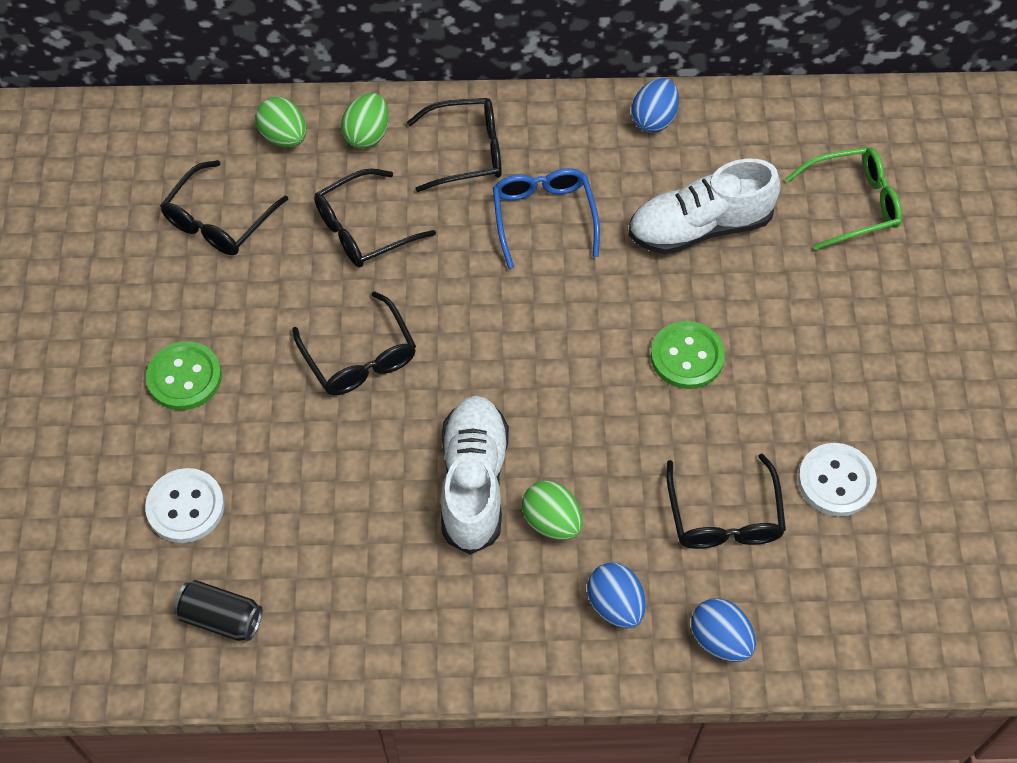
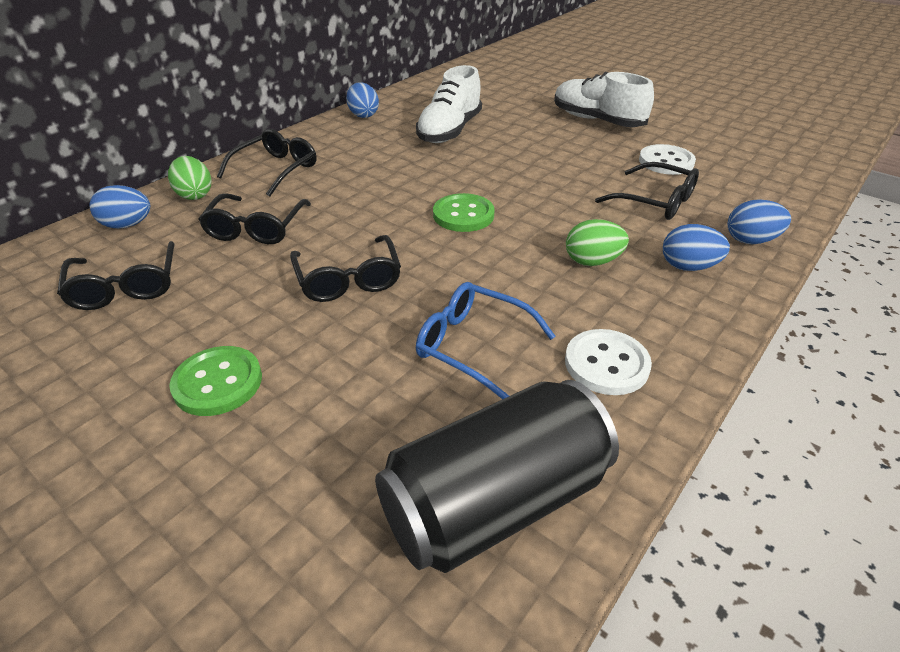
camera: 50 degrees left, 20 degrees down
(185, 507) = (342, 458): white button -> white button (606, 364)
(221, 618) = (494, 502): black can -> black can, size x2.07
(284, 137) = (127, 225): green egg -> blue egg
(359, 356) = (348, 279): black glasses -> black glasses turned 60 degrees clockwise
(474, 482) = (522, 279): white shoe -> white shoe (597, 120)
(544, 218) = (365, 167): blue glasses -> blue glasses (474, 346)
(687, 356) = (527, 167): green button -> green button (463, 215)
(852, 204) = (498, 95): green glasses -> none

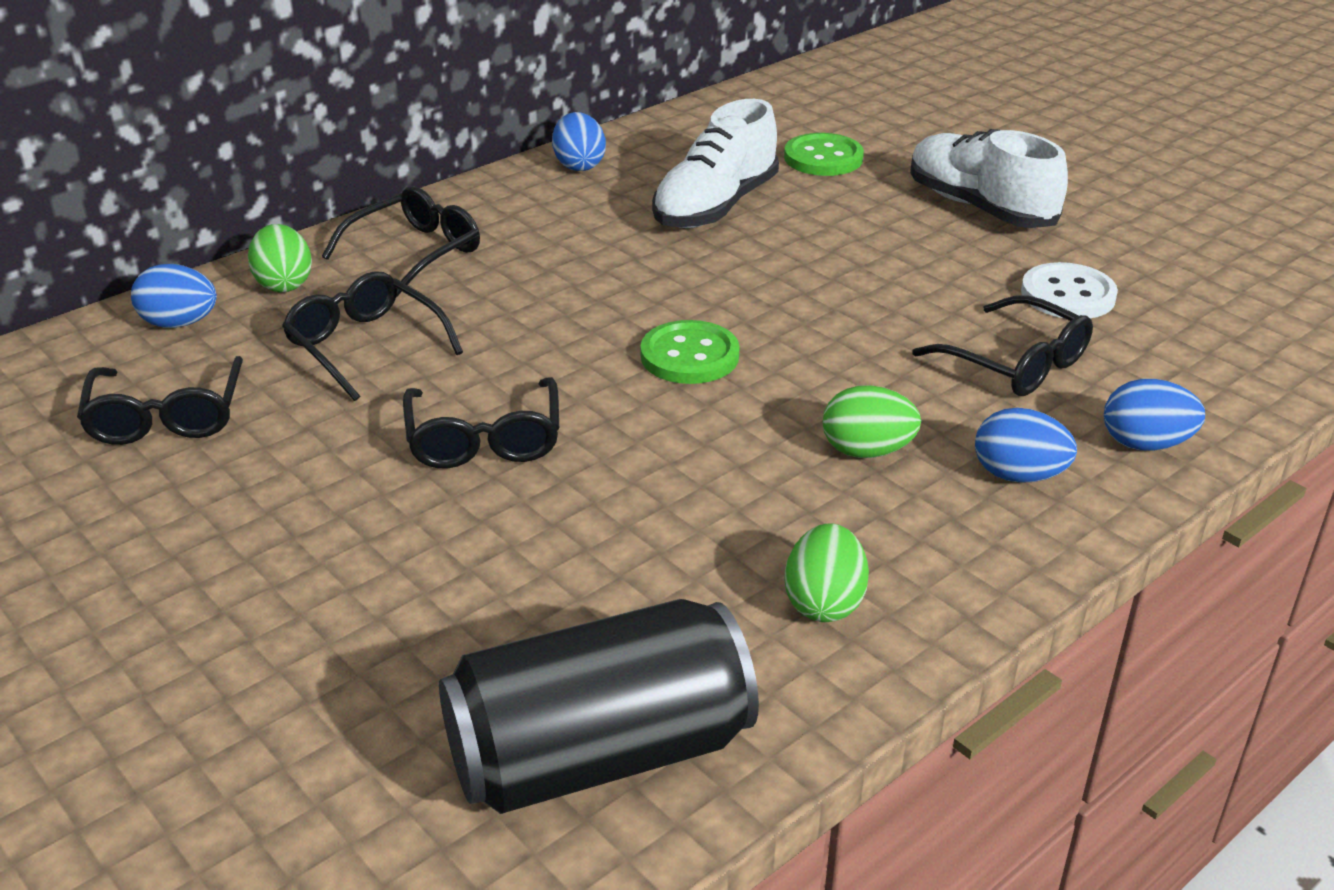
camera: 10 degrees right, 5 degrees down
(218, 383) = (272, 562): green button -> green button (823, 158)
(256, 228) = (366, 346): black glasses -> black glasses turned 120 degrees clockwise
(474, 346) = (639, 555): blue glasses -> none
(606, 364) = (824, 603): white button -> green egg

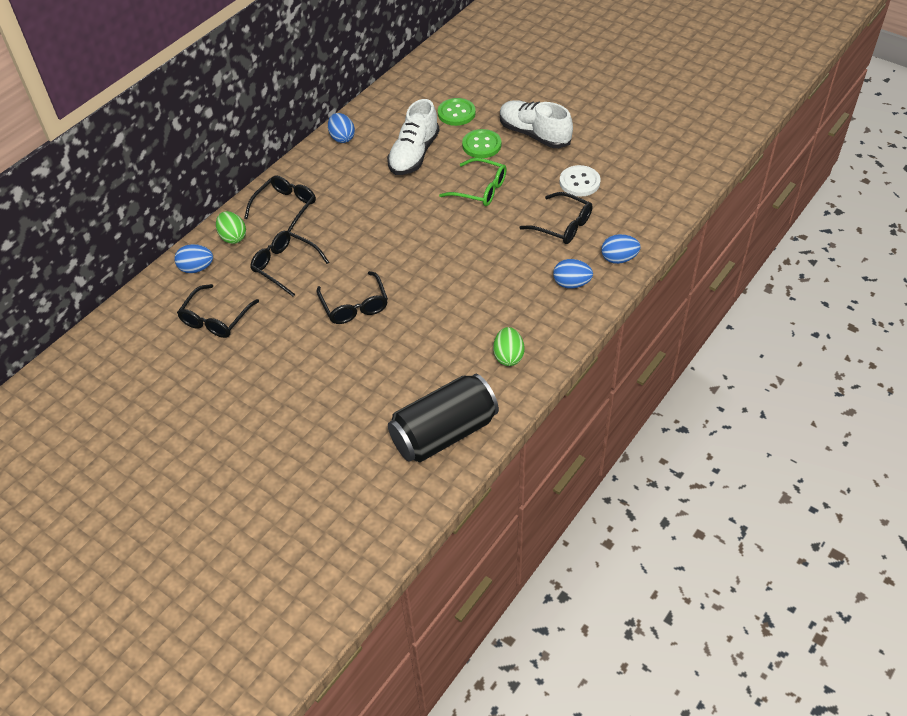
camera: 10 degrees left, 15 degrees up
(167, 416) = (216, 318): black glasses -> black glasses turned 45 degrees clockwise
(689, 356) = (426, 246): green button -> green button (481, 145)
(839, 277) = (479, 189): none -> green glasses
(867, 451) = (510, 283): green egg -> none

